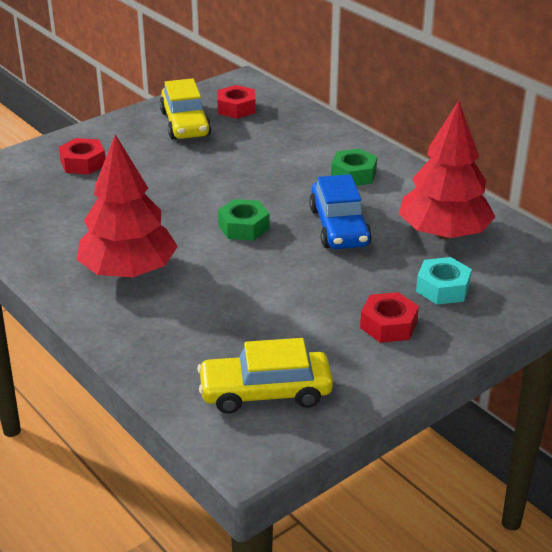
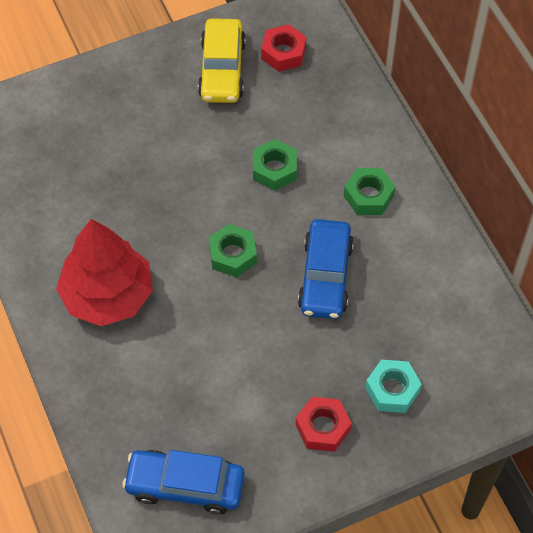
camera: 15 degrees right, 25 degrees up
(83, 163) = (103, 116): red nut -> none
(259, 171) = (274, 169): none -> green nut
(265, 392) = (185, 486): yellow car -> blue car
(443, 233) = (424, 310): red tree -> none

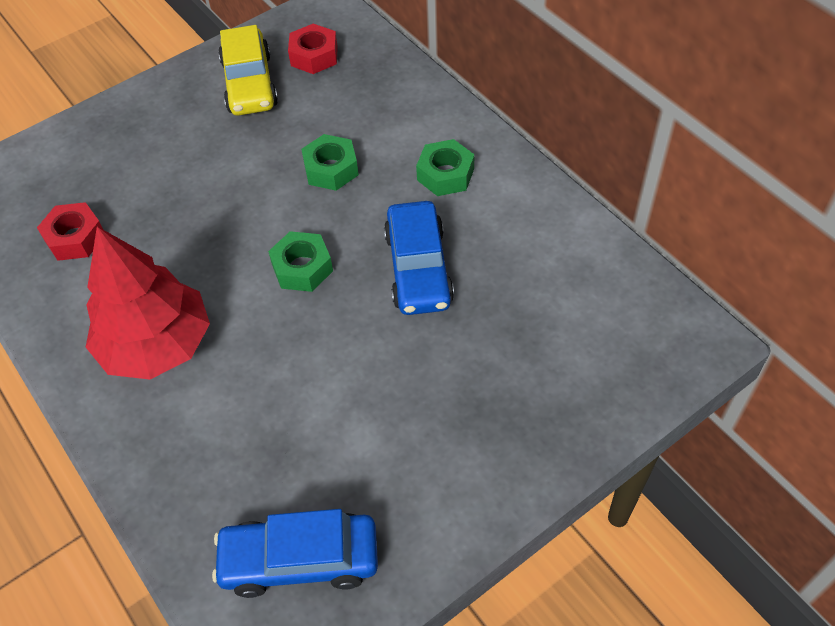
camera: 10 degrees left, 5 degrees down
(322, 427) = (461, 443): red nut -> red nut (75, 238)
(392, 390) = (534, 379): turquoise nut -> none

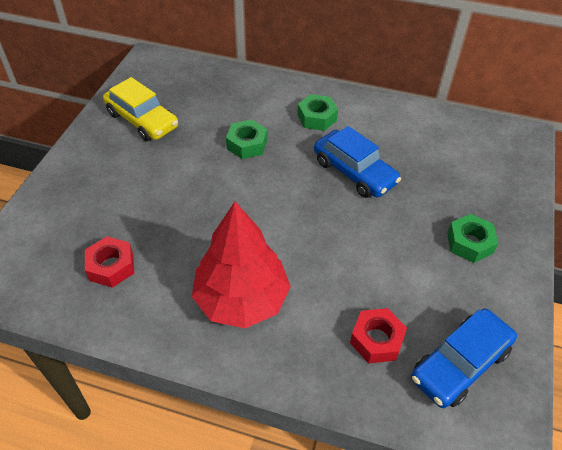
camera: 40 degrees left, 5 degrees down
(302, 268) = (287, 205): green nut -> green nut (469, 243)
(314, 56) = (169, 88): red nut -> red nut (376, 340)

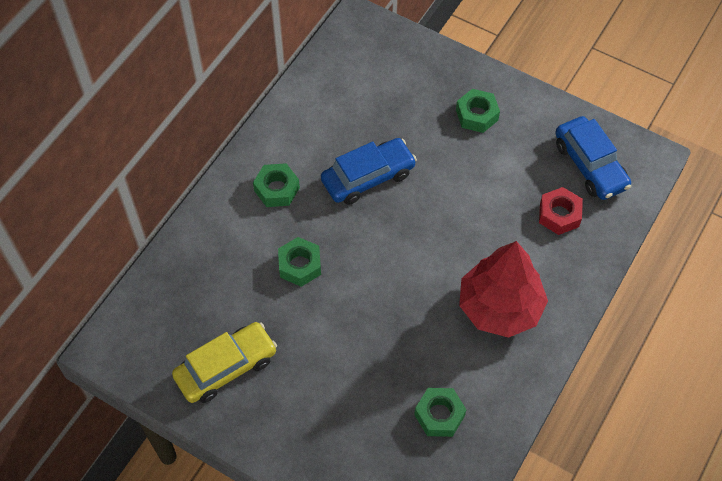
camera: 75 degrees left, 10 degrees up
(111, 266) = (439, 415): red nut -> green nut

